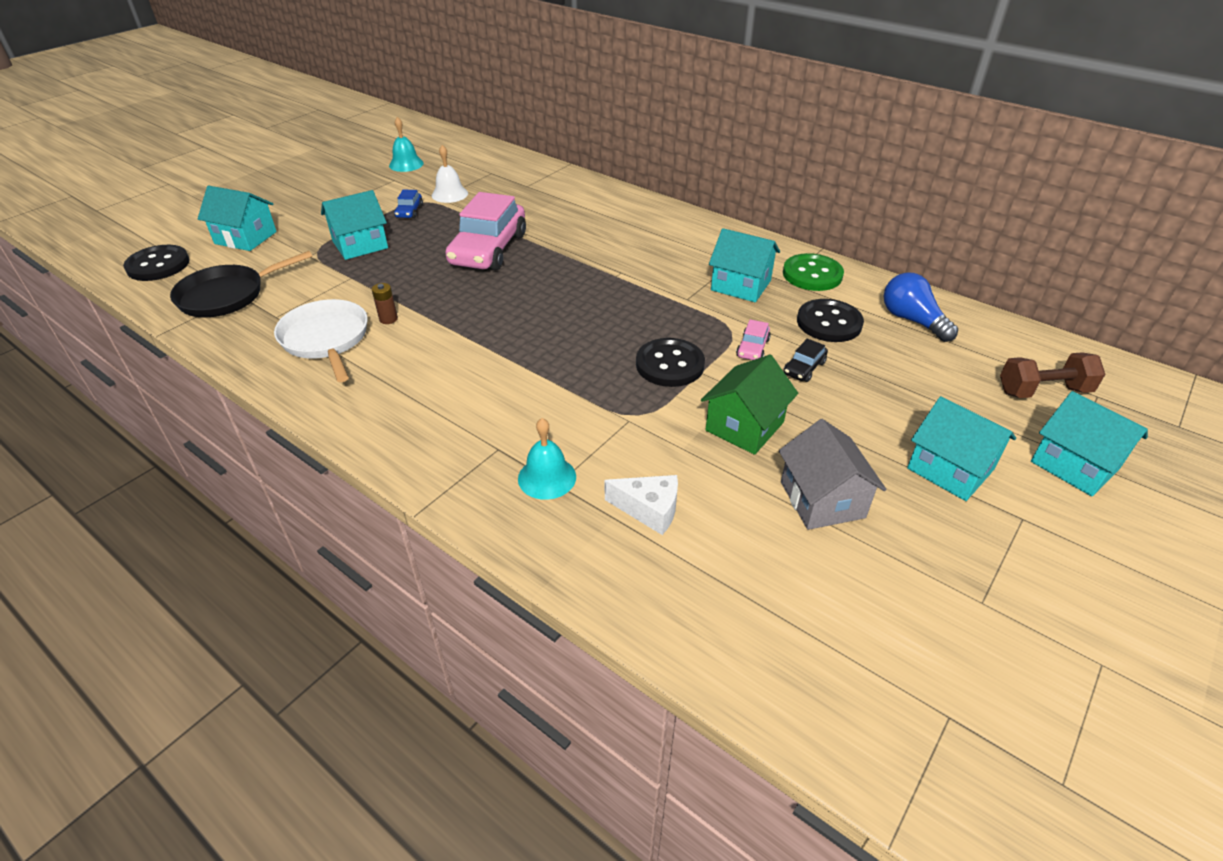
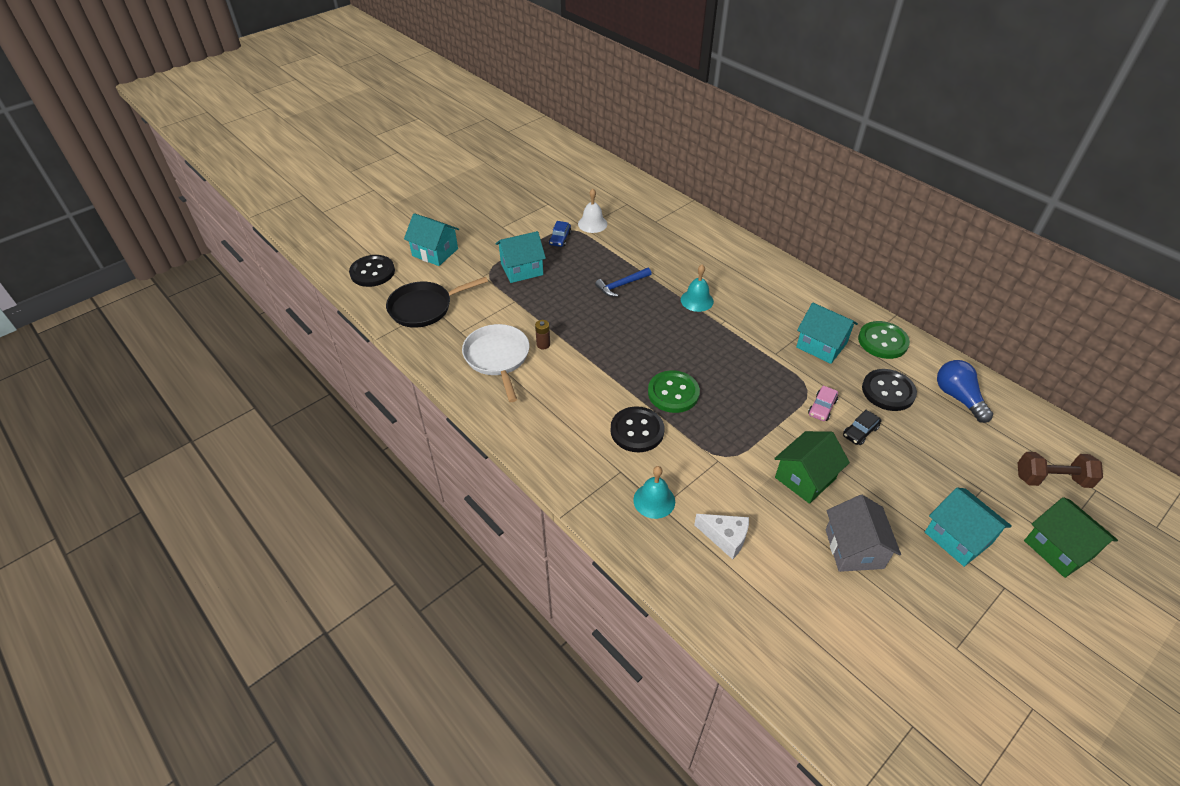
camera: 10 degrees right, 5 degrees up
(406, 164) = (558, 187): turquoise bell -> turquoise bell (697, 300)
(489, 249) = (621, 285): pink car -> blue hammer
(562, 353) = (673, 393): none -> green button
(670, 364) = (754, 414): black button -> black button (637, 431)
(1074, 465) = (1058, 549): turquoise house -> green house

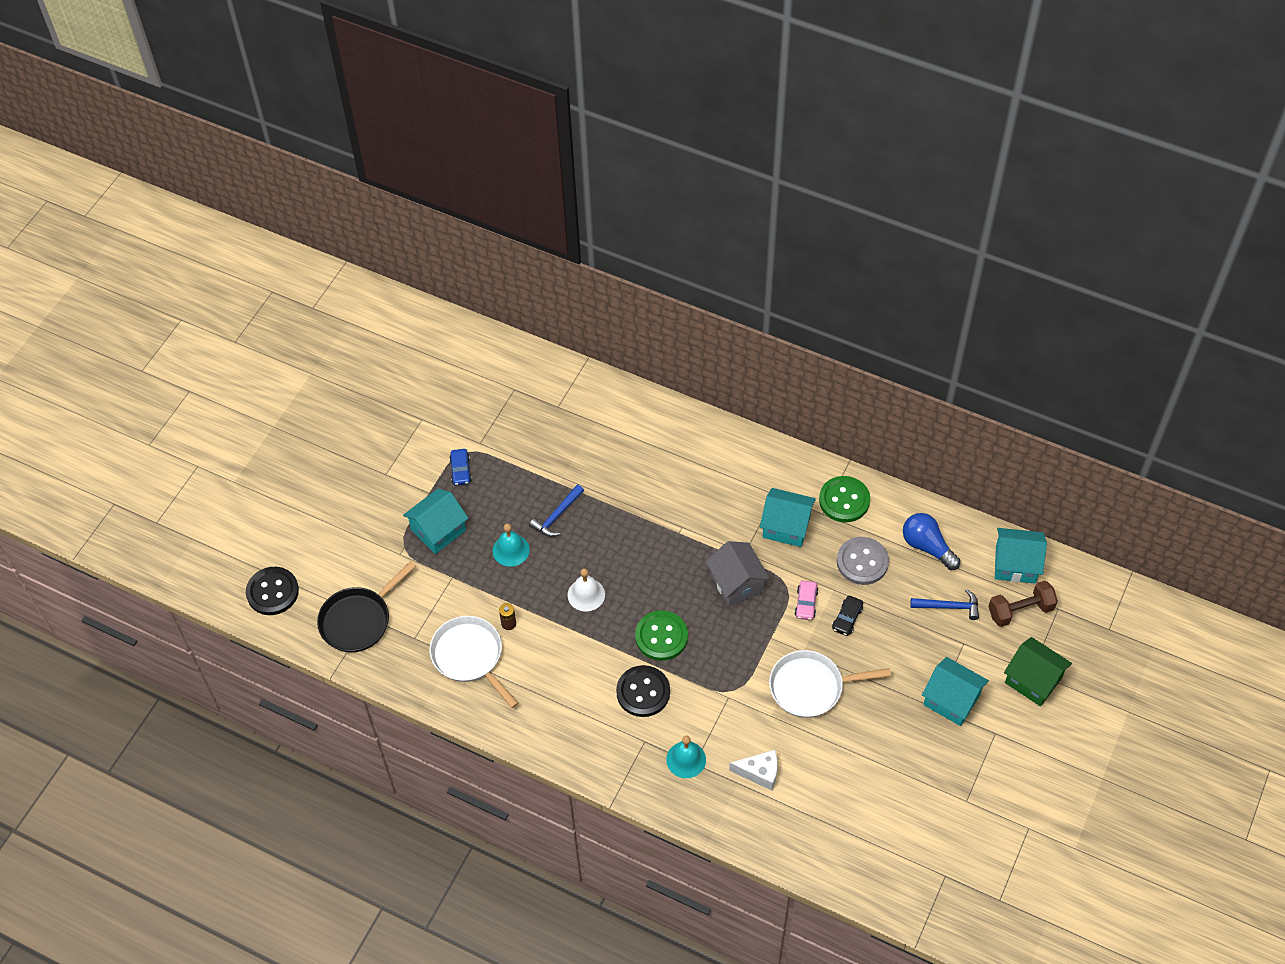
camera: 20 degrees left, 10 degrees up
(435, 252) = (328, 539): turquoise house -> turquoise house (1015, 564)
(592, 224) = (487, 434): white bell -> white bell (586, 594)
(697, 300) = (644, 509): turquoise bell -> turquoise bell (511, 550)
(805, 478) = (811, 687): green house -> white pan
(854, 548) = (869, 742): grey house -> grey house (736, 583)
(888, 391) = (862, 562): black button -> grey button
(971, 453) = (949, 606): none -> blue hammer

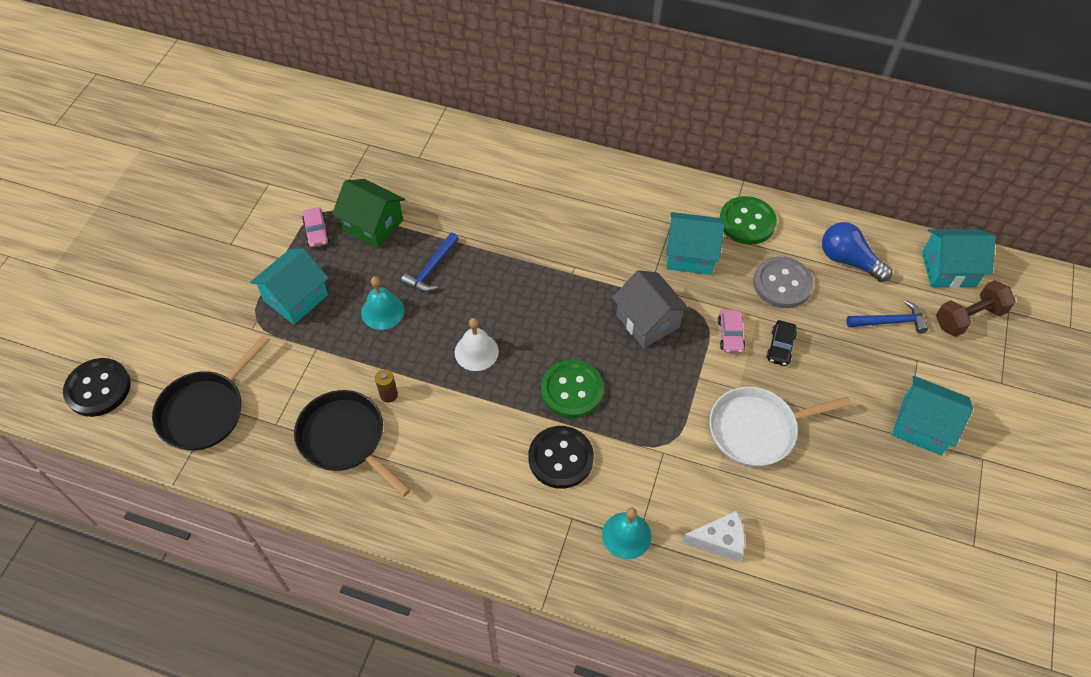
camera: 10 degrees left, 0 degrees up
(461, 470) = (316, 231): blue car -> pink car
(470, 656) = (345, 439): white pan -> black pan
(1033, 680) = (1006, 393): green house -> green house (373, 225)

